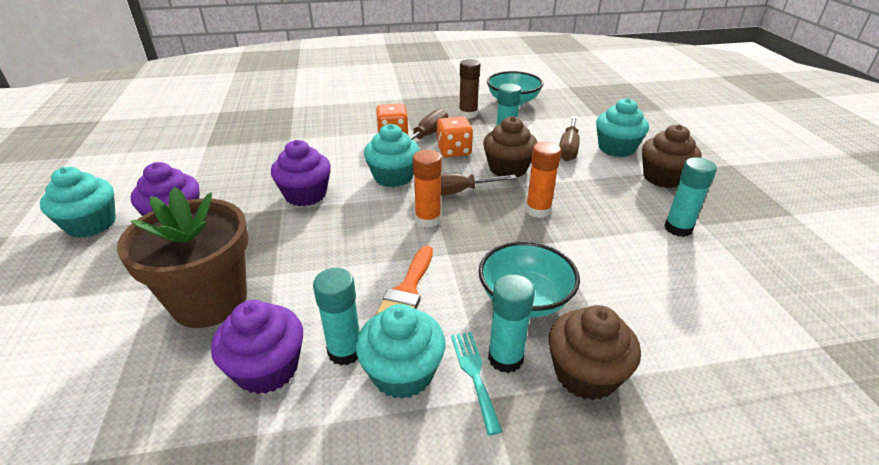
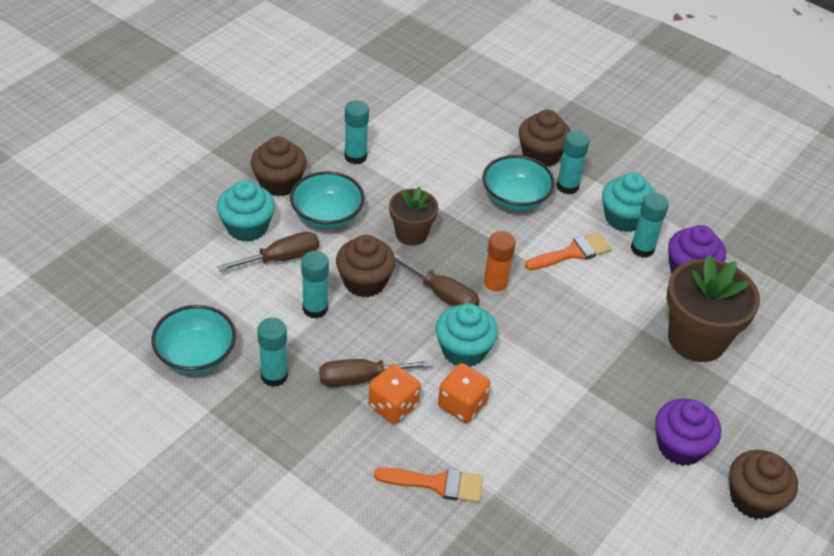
camera: 135 degrees left, 10 degrees up
(91, 224) = (754, 499): turquoise cupcake -> brown cupcake
(305, 195) = (555, 389): purple cupcake -> none
(325, 127) = (437, 484): none -> orange brush
(454, 151) = (372, 337): orange dice -> orange dice (462, 405)
(468, 114) = (274, 376): brown glue stick -> turquoise glue stick
(474, 374) = (591, 192): turquoise fork -> none
(538, 210) = (411, 234): orange glue stick -> brown flower pot
(600, 182) = (327, 216): none -> turquoise bowl

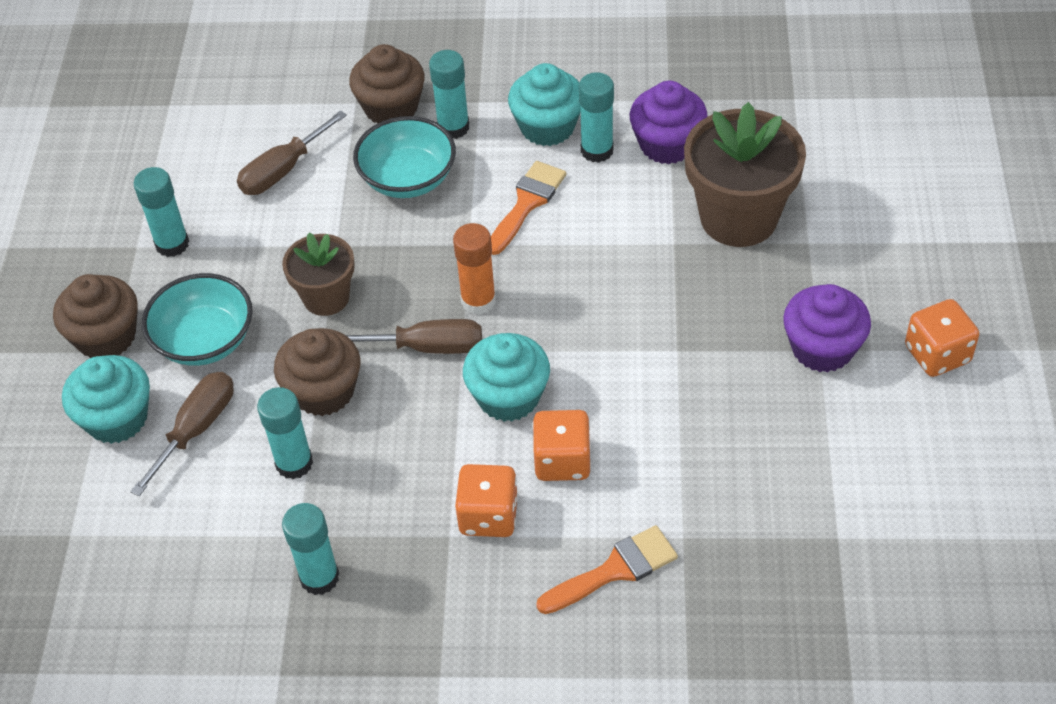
camera: 30 degrees left, 5 degrees up
(196, 355) = (201, 619): turquoise bowl -> none
(360, 378) = (423, 510): brown screwdriver -> brown screwdriver (283, 170)
(754, 499) = (937, 354): brown cupcake -> orange dice

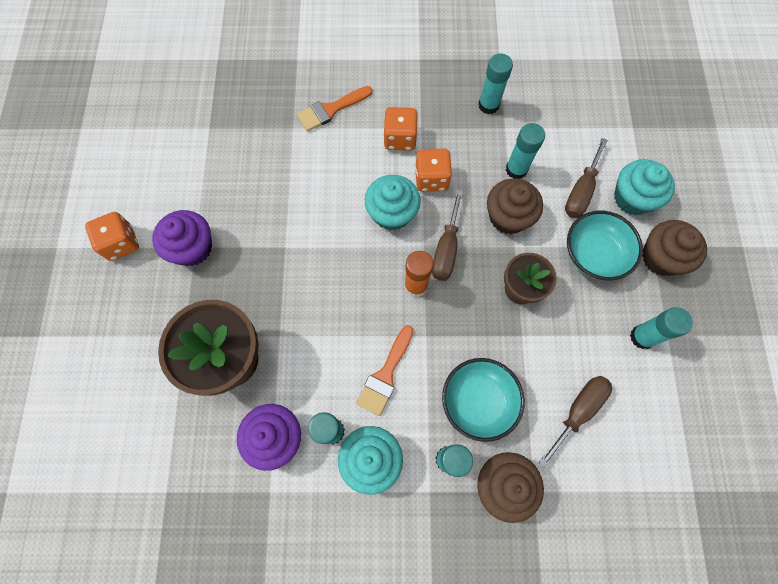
camera: 175 degrees right, 20 degrees up
(428, 347) = (446, 249): brown screwdriver -> brown screwdriver turned 75 degrees counterclockwise
(562, 461) = (358, 171): orange dice -> orange dice (431, 179)

